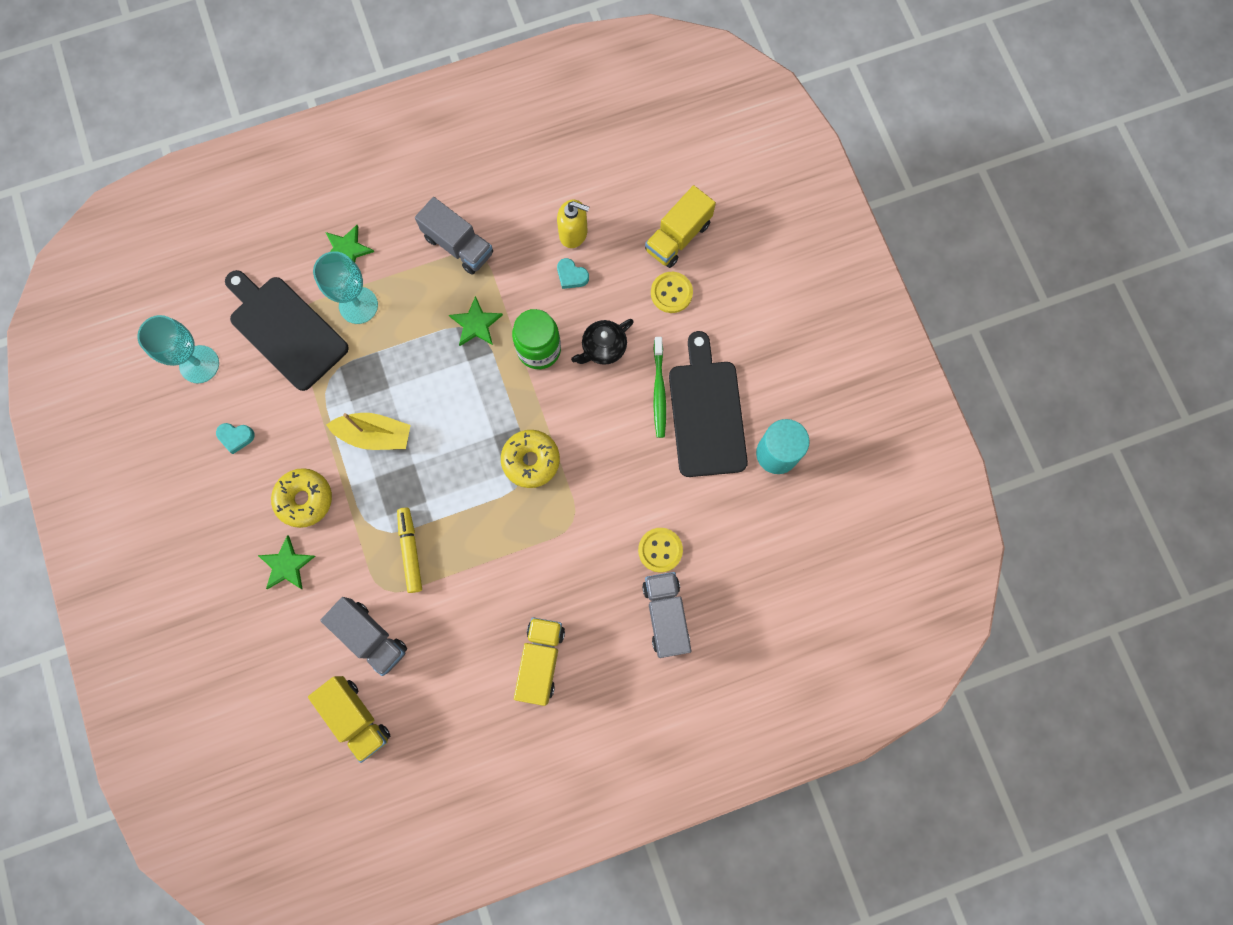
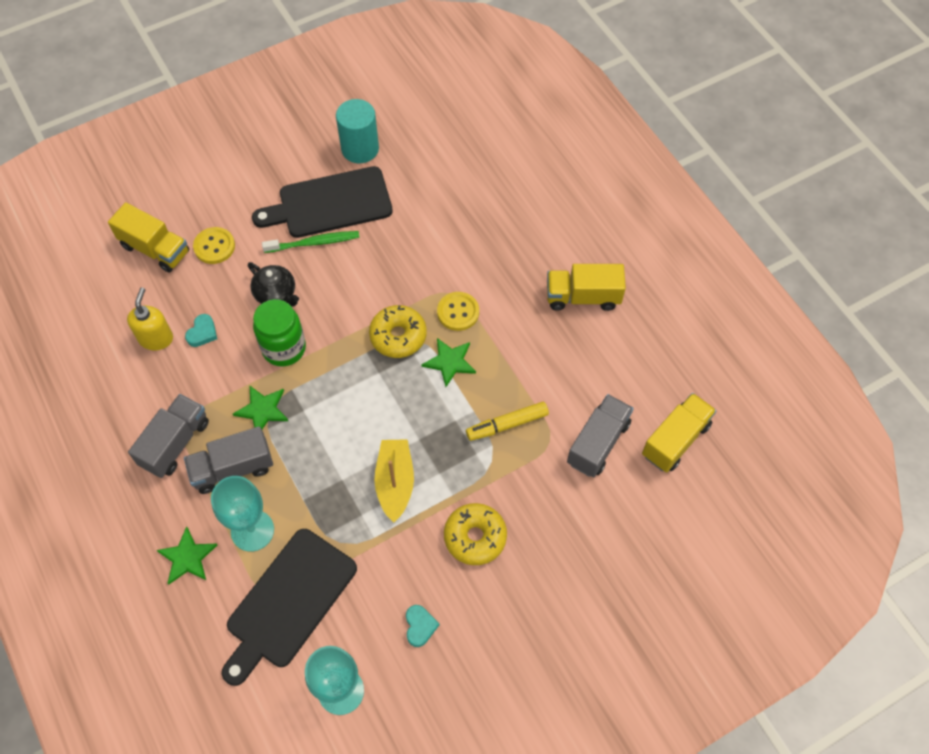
camera: 100 degrees left, 15 degrees down
(287, 565) = (546, 539): green star -> green star (450, 362)
(660, 550) = (463, 221): yellow button -> yellow button (458, 312)
(666, 616) = (520, 209): grey truck -> grey truck (233, 468)

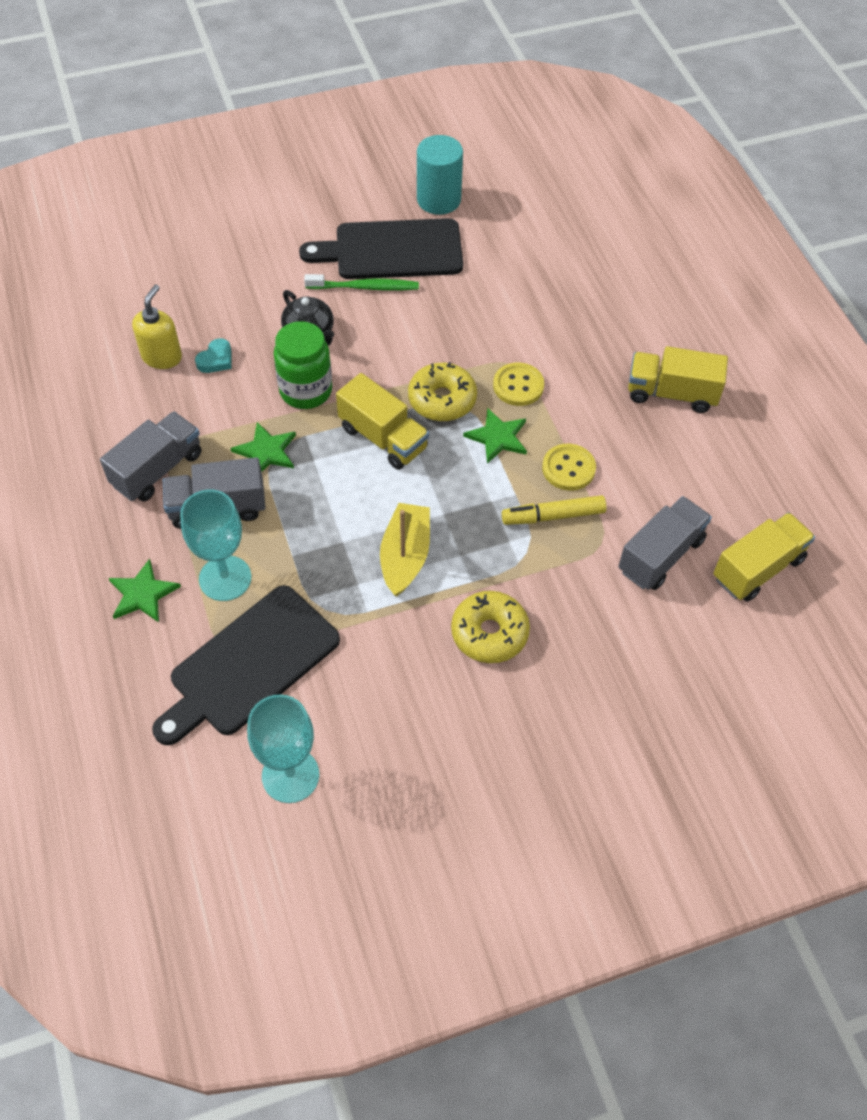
camera: 10 degrees right, 5 degrees down
(155, 249) = (183, 266): yellow truck -> yellow truck (383, 438)
(214, 246) = (250, 273): yellow button -> yellow button (568, 468)
(420, 626) = (402, 721): turquoise heart -> none

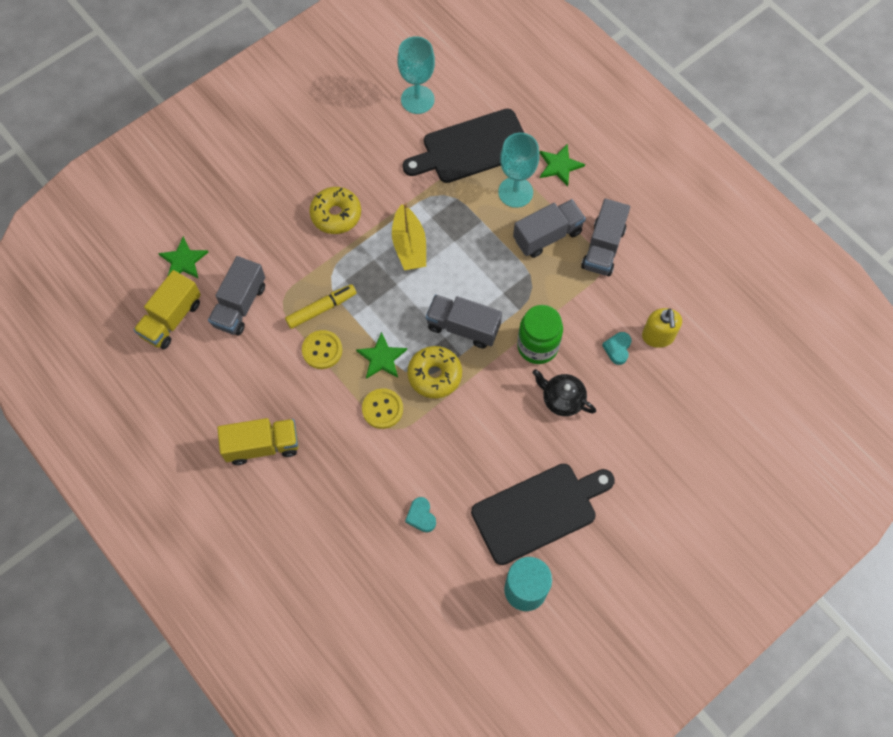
camera: 160 degrees right, 10 degrees up
(249, 664) = (472, 148): black cutting board -> black cutting board turned 135 degrees counterclockwise
(266, 451) = (538, 287): green star -> green star (183, 261)
(364, 287) = (542, 461): green toothbrush -> none
(383, 438) = (463, 327): yellow truck -> grey truck
(516, 281) = (421, 516): none -> turquoise heart

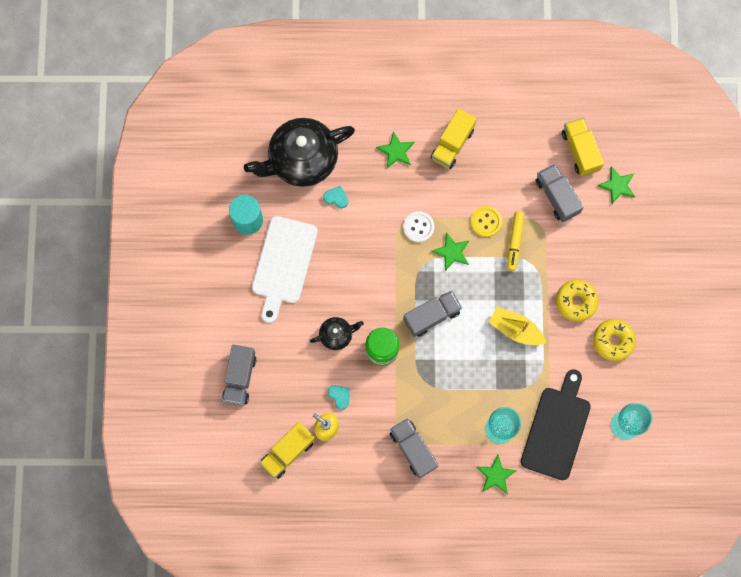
camera: 130 degrees right, 10 degrees up
(317, 496) = (396, 151): none -> green star
(382, 409) = (418, 227): yellow button -> white button
(409, 589) = (302, 160): none -> black teapot
(434, 375) = (414, 274): yellow donut -> yellow donut (613, 341)
(538, 511) = (283, 264): black cutting board -> white cutting board
(547, 236) = (451, 421): grey truck -> grey truck (240, 378)
(713, 352) = (288, 452): none -> yellow truck

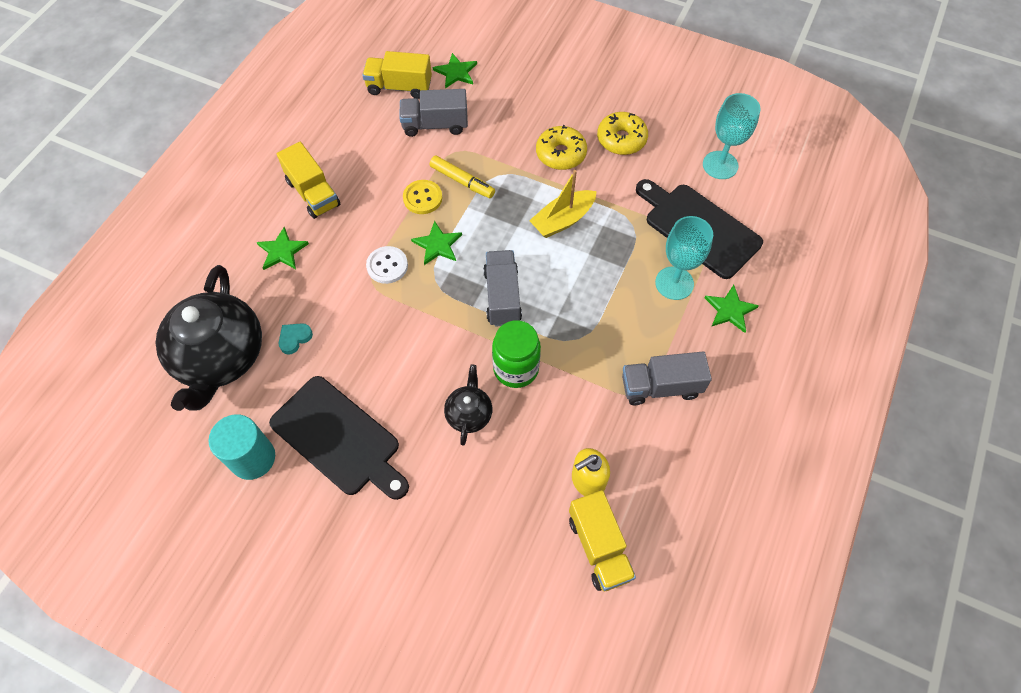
camera: 65 degrees left, 15 degrees down
(240, 378) = (462, 568): grey truck -> none
(283, 264) = (339, 438): white cutting board -> black cutting board
(339, 396) = (552, 445): turquoise heart -> none

